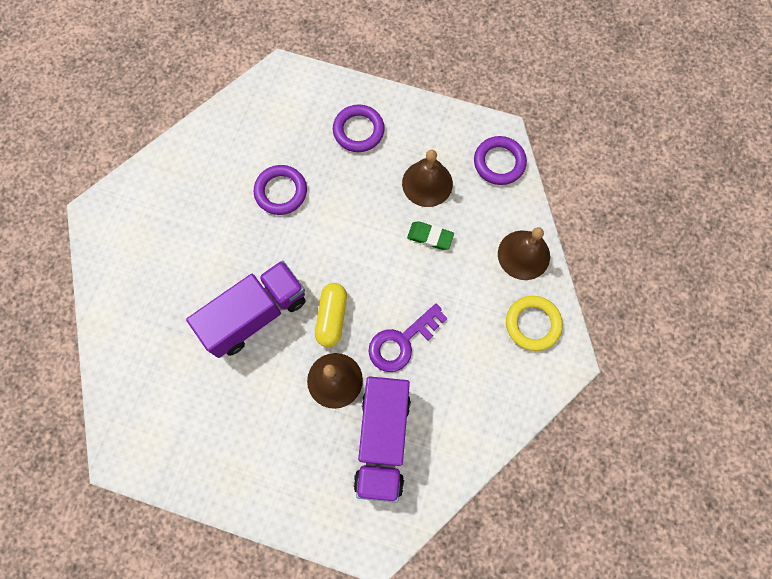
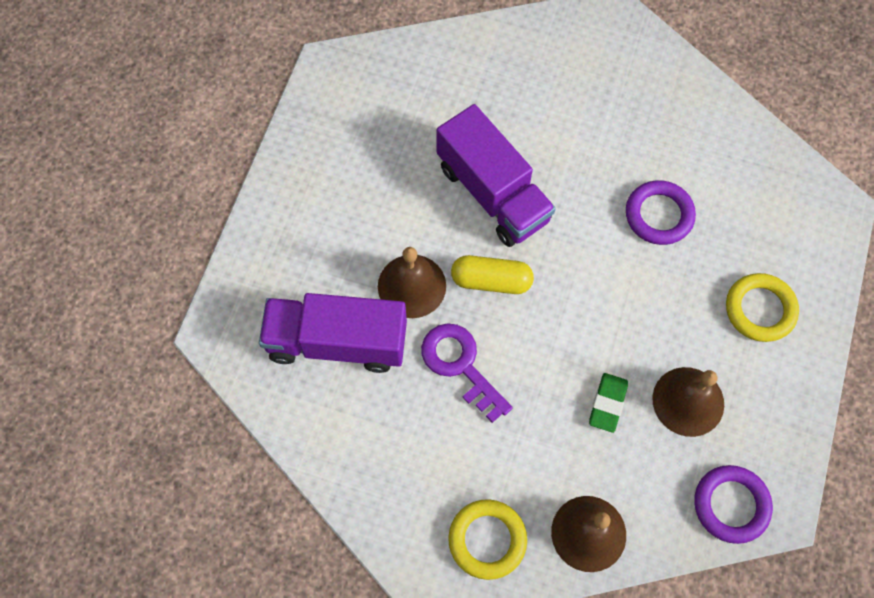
camera: 90 degrees right, 5 degrees down
(358, 131) = (760, 309): purple ring -> yellow ring

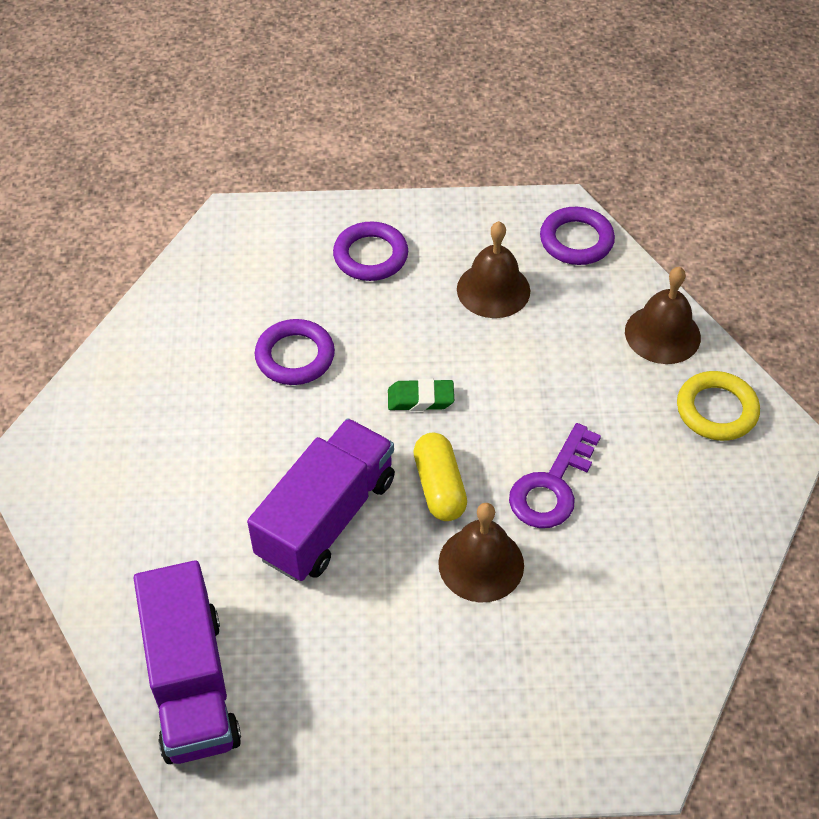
camera: 110 degrees left, 15 degrees down
(337, 342) = (586, 618): purple truck -> purple truck (191, 684)
(607, 403) = (528, 350): green eraser -> green eraser (420, 399)
(760, 309) = (370, 256): yellow ring -> purple ring

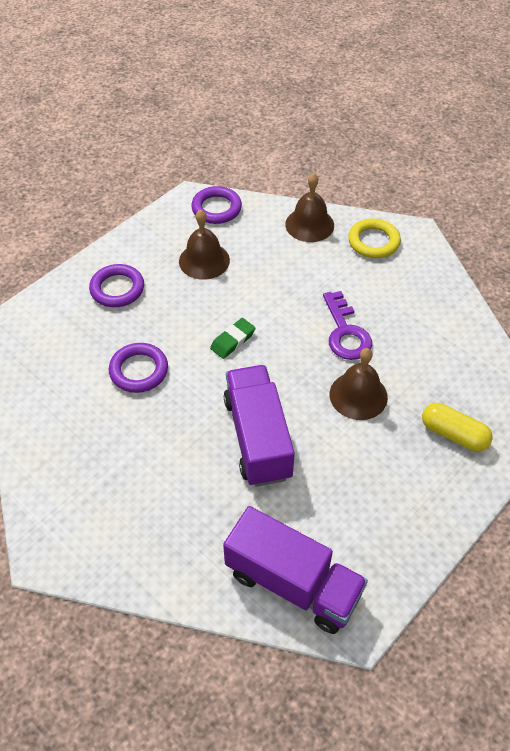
camera: 45 degrees left, 0 degrees up
(439, 487) = (294, 375): yellow capsule -> yellow capsule (453, 434)

